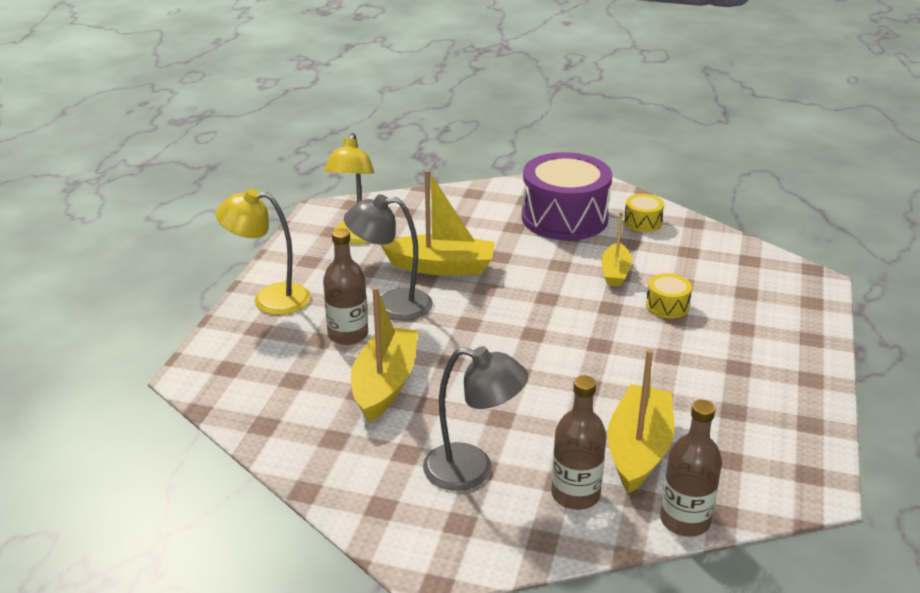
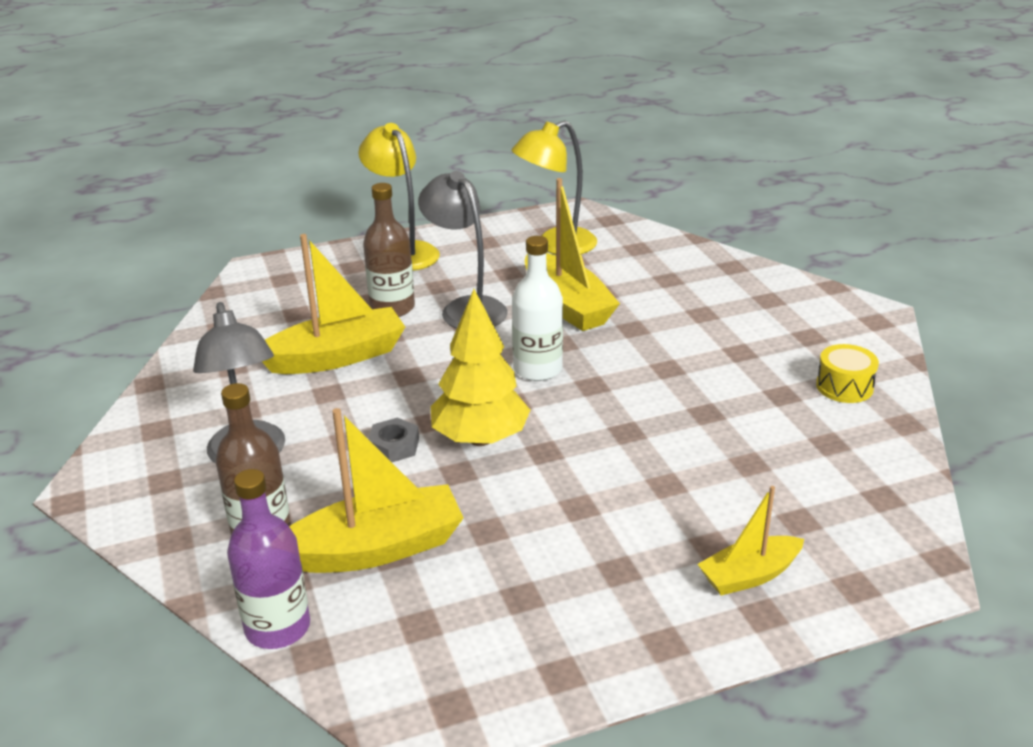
camera: 55 degrees right, 0 degrees up
(505, 309) = (537, 369): none -> white bottle
(531, 400) = (394, 446): none -> grey nut
(560, 363) = (480, 439): none -> yellow tree
(564, 218) = (769, 334): purple drum -> none
(615, 272) = (703, 408): yellow boat -> yellow boat (749, 575)
(667, 306) = (683, 469): yellow drum -> none
(685, 520) = (277, 627): brown bottle -> purple bottle

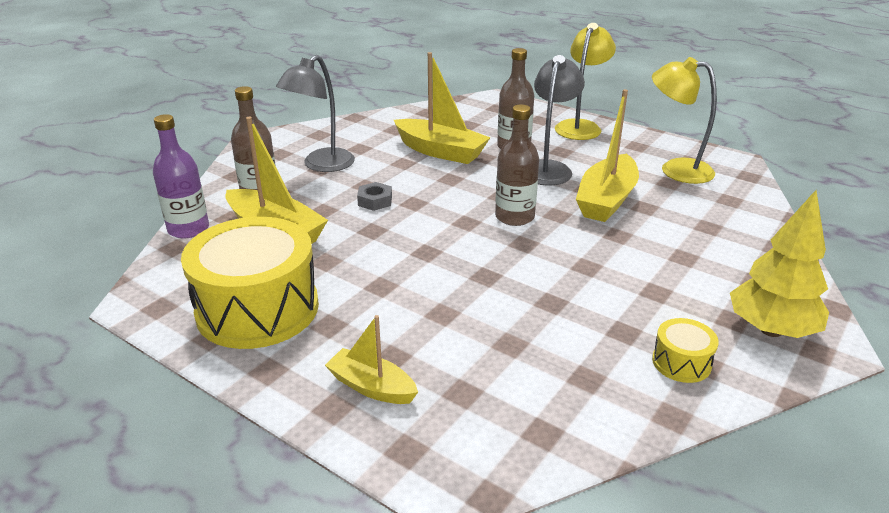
camera: 55 degrees right, 0 degrees up
(480, 439) = (414, 225): yellow tree -> yellow tree (771, 330)
(537, 369) = (514, 217): white bottle -> brown bottle
(538, 616) = (257, 309): none -> yellow drum

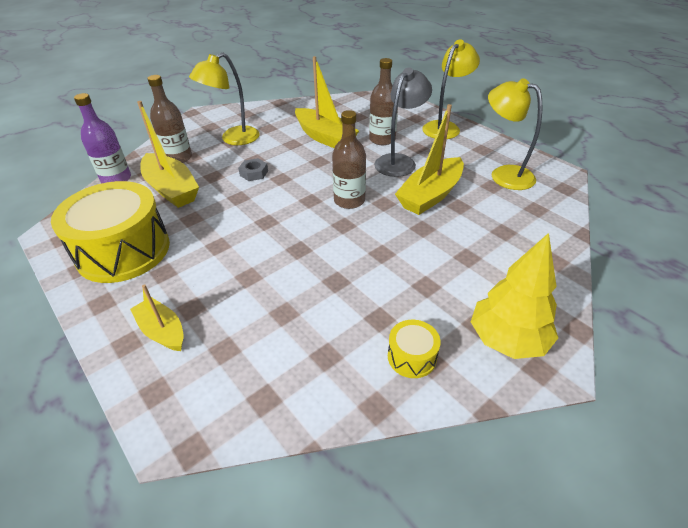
camera: 15 degrees right, 10 degrees up
(321, 165) = (233, 139): grey lamp -> yellow lamp

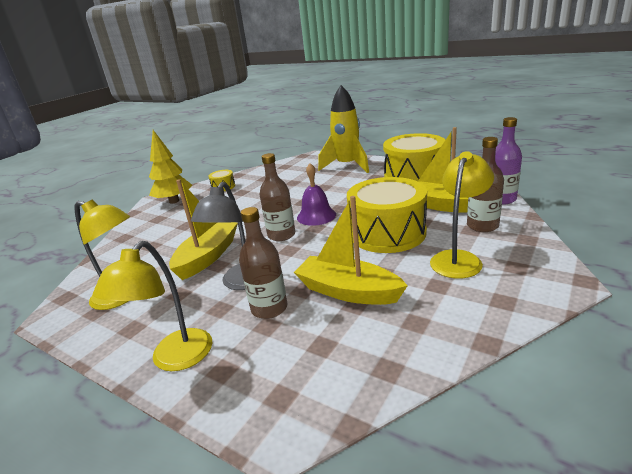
camera: 165 degrees right, 15 degrees down
(162, 331) = (347, 166): yellow boat -> yellow rocket
(254, 173) = (387, 233): grey nut -> yellow drum
(299, 217) = (316, 216): none -> purple bell

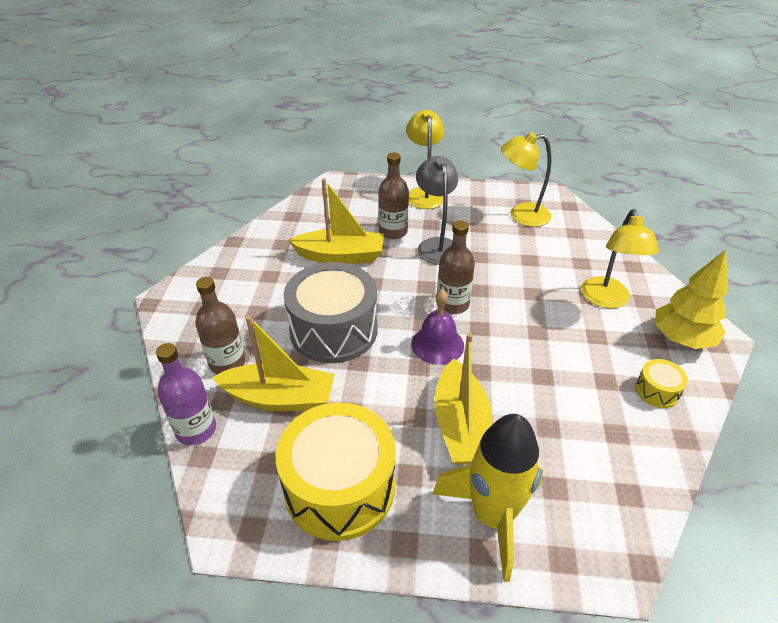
camera: 150 degrees right, 15 degrees up
(208, 256) = (500, 262): yellow boat -> yellow boat (461, 425)
(387, 233) = (334, 330): yellow drum -> grey drum
(459, 258) = (253, 308): yellow lamp -> yellow lamp (606, 300)

